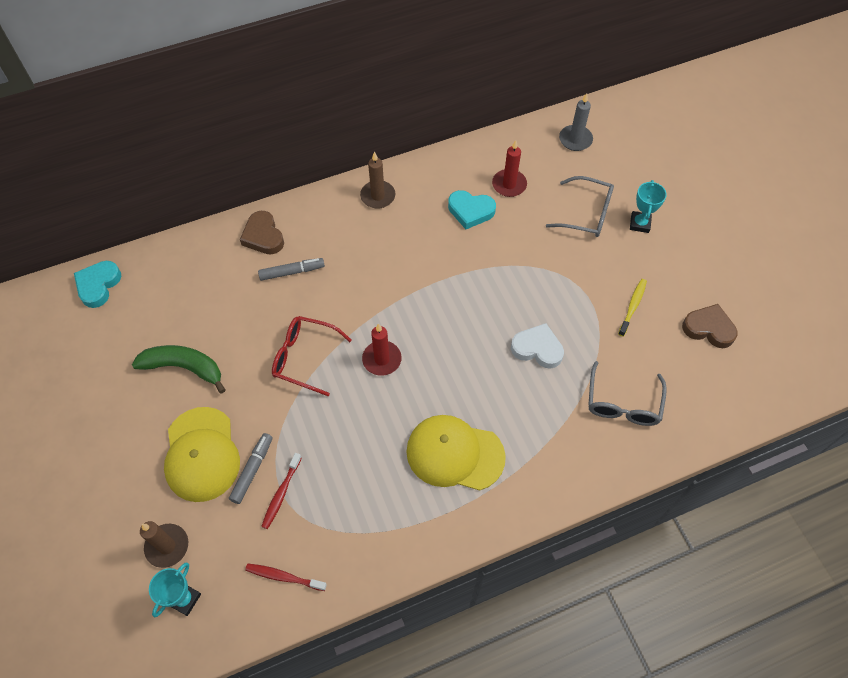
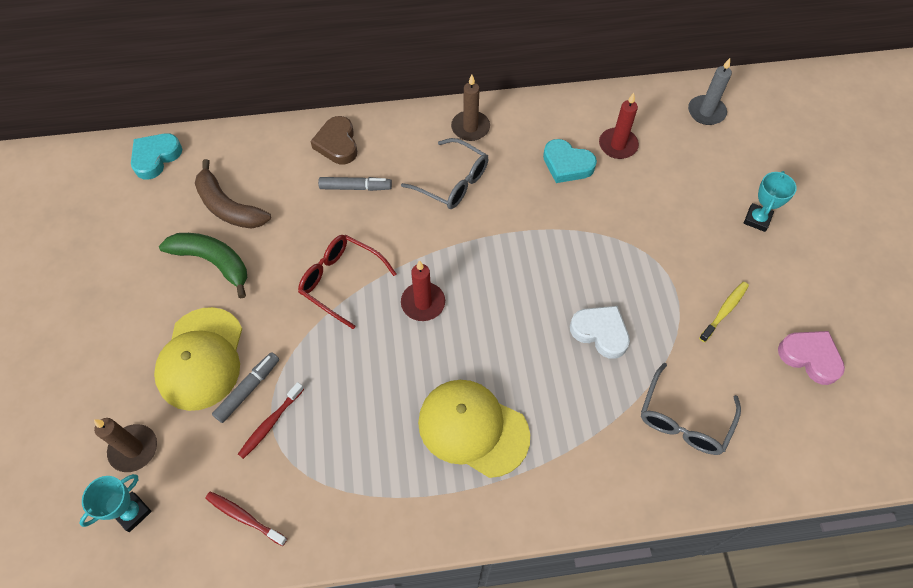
camera: 15 degrees right, 0 degrees up
(182, 315) = (228, 206): none -> brown banana
(587, 214) = (698, 195): grey glasses -> grey glasses (453, 182)
(708, 328) = (810, 357): brown heart -> pink heart

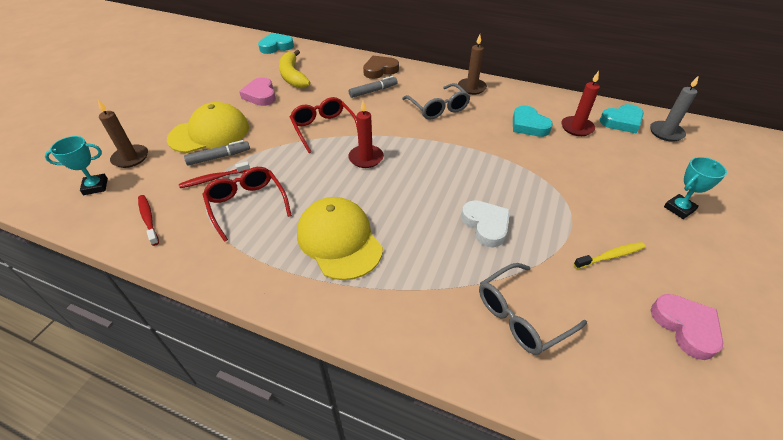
camera: 30 degrees right, 15 degrees down
(201, 358) = (209, 133): yellow cap -> yellow cap turned 150 degrees counterclockwise
(213, 262) = (260, 95): green banana -> pink heart
(228, 206) = (293, 76): brown banana -> yellow banana
(337, 144) = (380, 70): brown heart -> brown heart turned 45 degrees clockwise
(340, 437) = (247, 204): none -> red glasses
(355, 187) = (373, 91): grey marker -> grey marker turned 60 degrees counterclockwise
(657, 114) = (621, 122): none -> turquoise heart

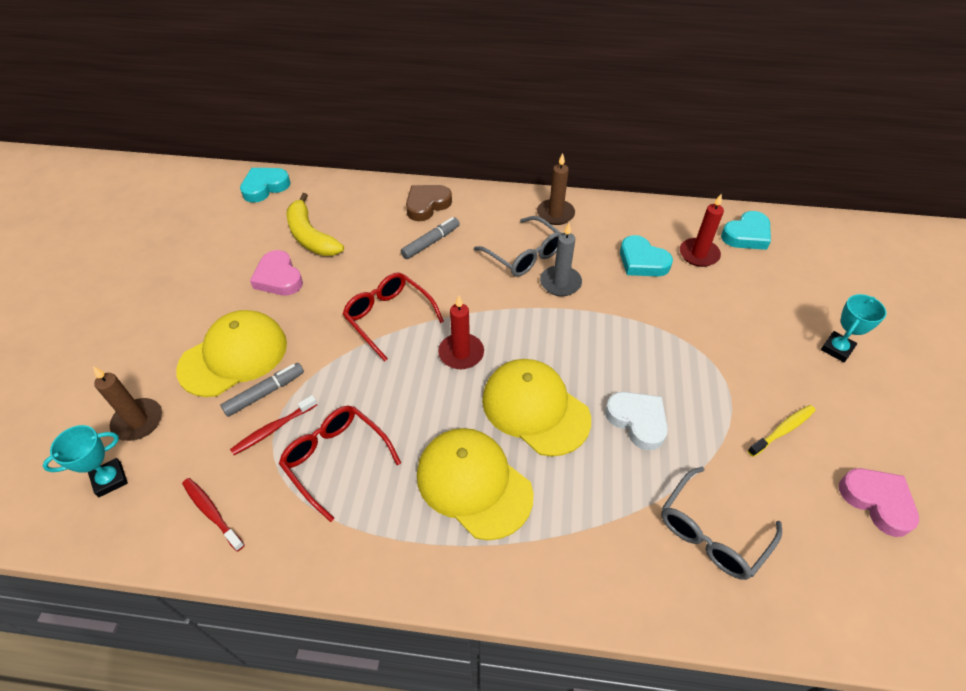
camera: 15 degrees left, 5 degrees up
(407, 202) = (535, 409): none -> yellow cap
(666, 133) = (798, 242): grey candle -> grey candle (560, 283)

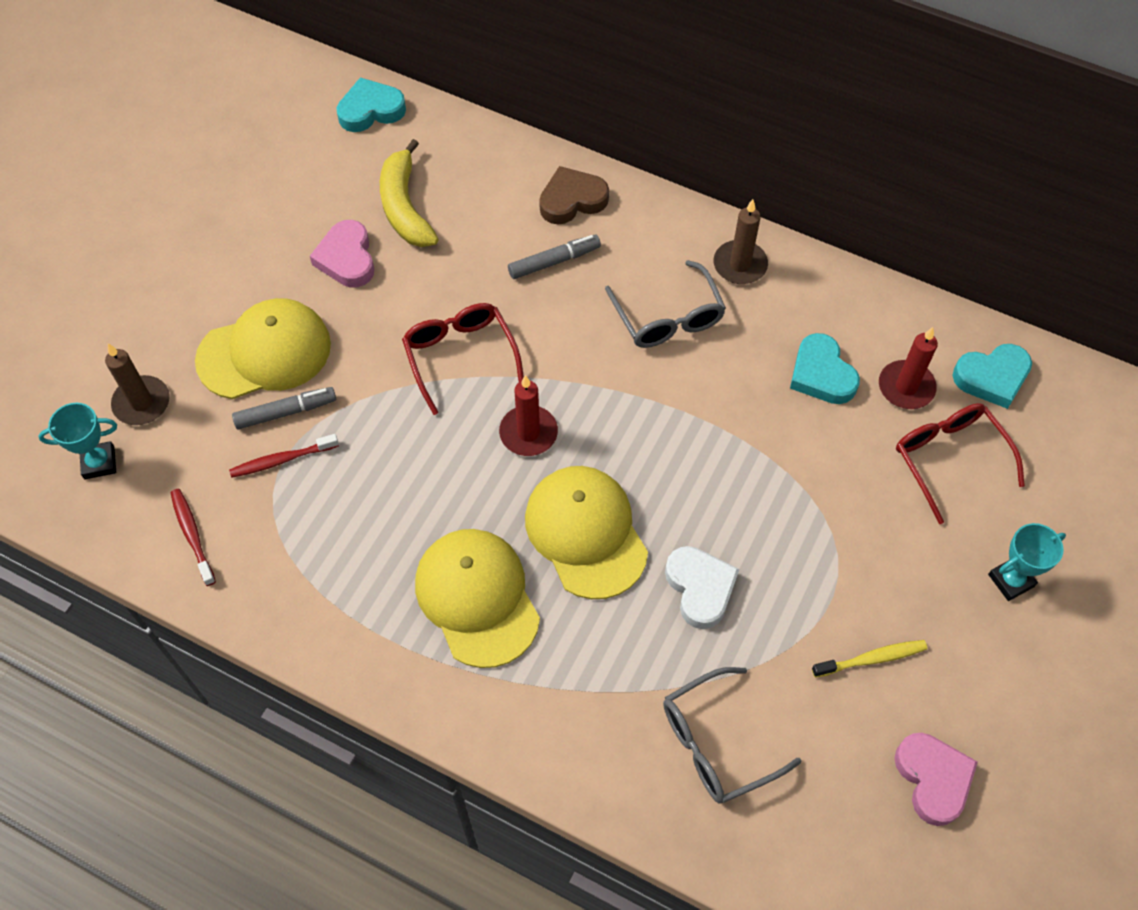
camera: 20 degrees right, 10 degrees up
(335, 459) = (338, 518): red glasses -> red glasses (949, 458)
(560, 283) = (696, 373): grey candle -> none

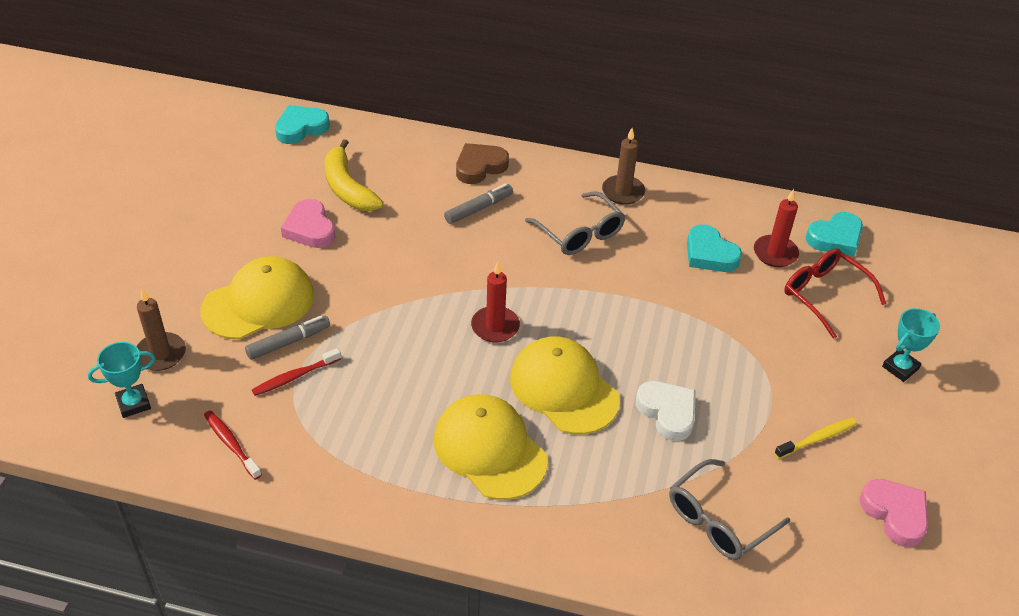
camera: 15 degrees left, 15 degrees down
(460, 356) = (423, 282): red glasses -> none

